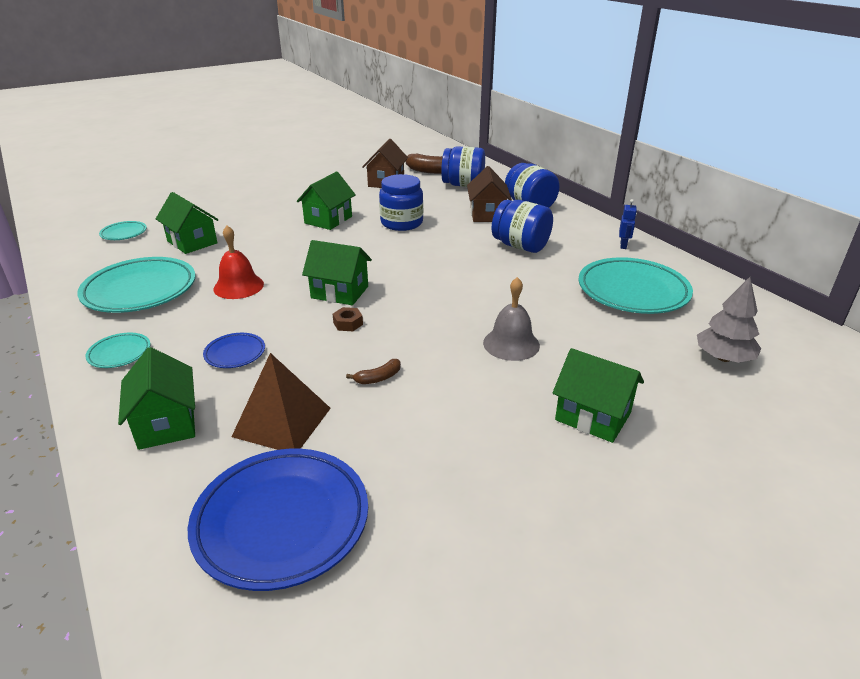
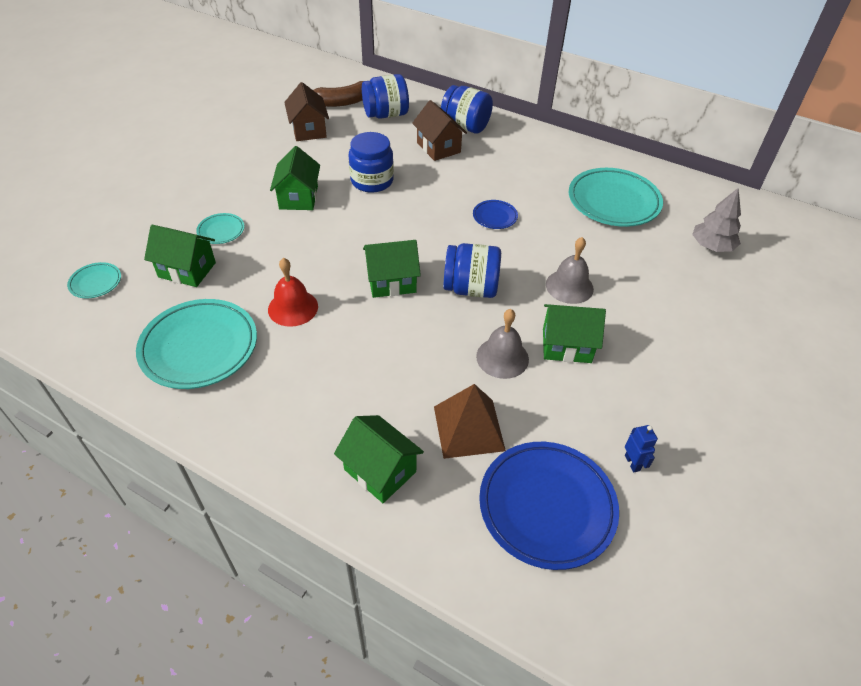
camera: 30 degrees left, 15 degrees up
(119, 353) = (261, 423): turquoise plate -> turquoise plate (221, 231)
(235, 353) = (366, 381): blue plate -> blue plate (495, 217)
(348, 323) = (430, 313): brown nut -> none
(378, 378) = (502, 357): brown banana -> grey bell
(520, 246) = (496, 178): blue jar -> blue jar (471, 288)
(593, 416) = (670, 331): green house -> green house (566, 345)
(623, 245) = (573, 153): blue robot -> blue robot (632, 463)

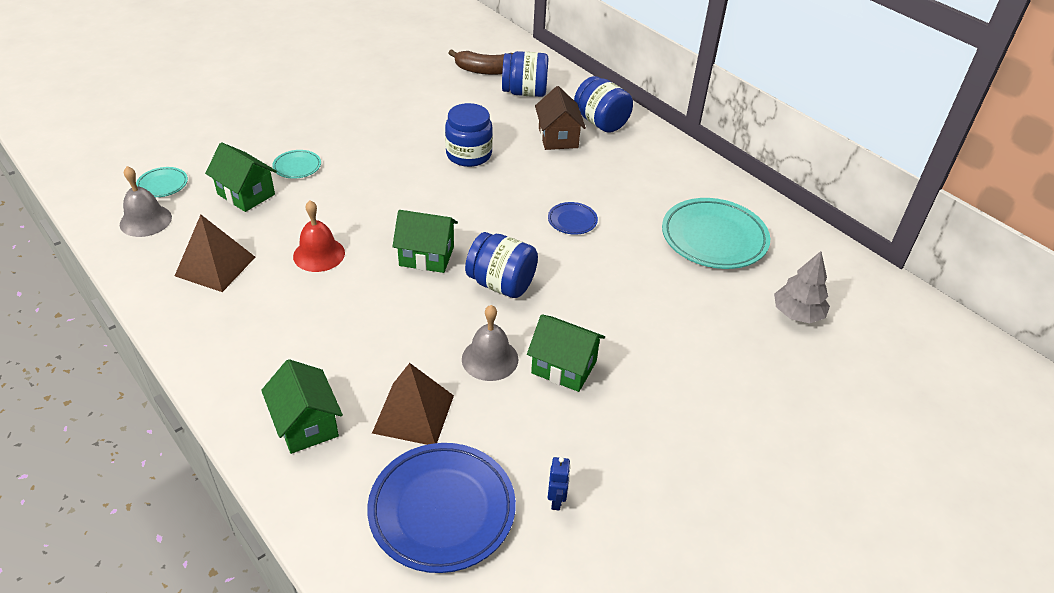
camera: 20 degrees right, 5 degrees down
(199, 347) = (215, 266): turquoise plate -> brown pyramid
(298, 197) = (387, 153): green house -> none
(308, 130) = (437, 91): brown house -> none
(569, 286) = (606, 310): grey bell -> grey bell (145, 220)

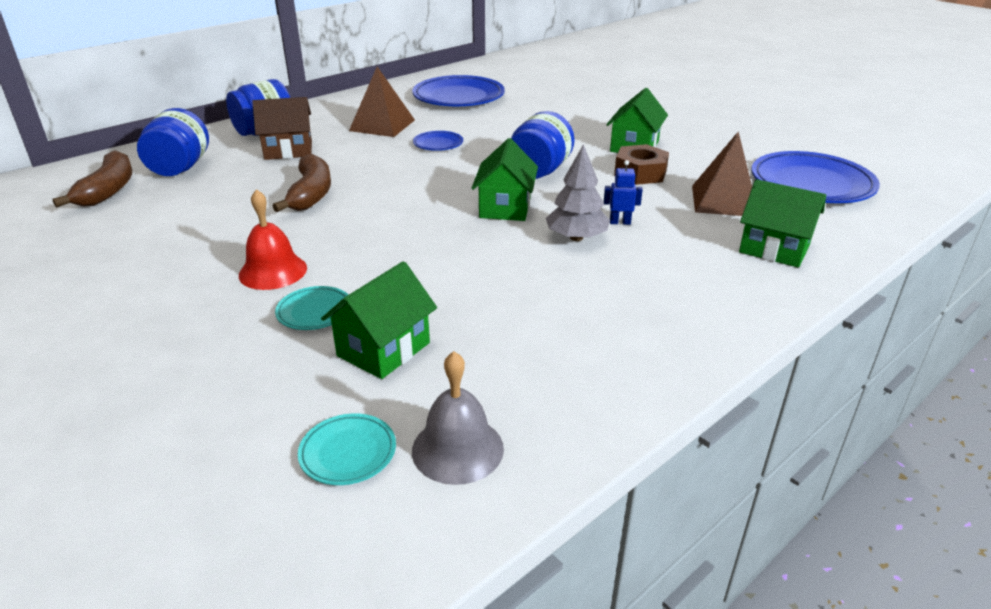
camera: 90 degrees left, 10 degrees down
(215, 266) = (558, 348): brown pyramid -> brown pyramid (382, 125)
(306, 424) = (774, 249): green house -> green house turned 60 degrees clockwise
(319, 254) = (515, 271): red bell -> red bell (273, 271)
(469, 155) = (311, 194): blue jar -> brown banana
(490, 359) = (640, 173): grey bell -> brown nut
(556, 500) = (767, 148): blue robot -> blue robot (620, 222)
(714, 238) = (458, 97): turquoise plate -> blue plate
(797, 314) = (542, 80): grey tree -> grey tree (576, 237)

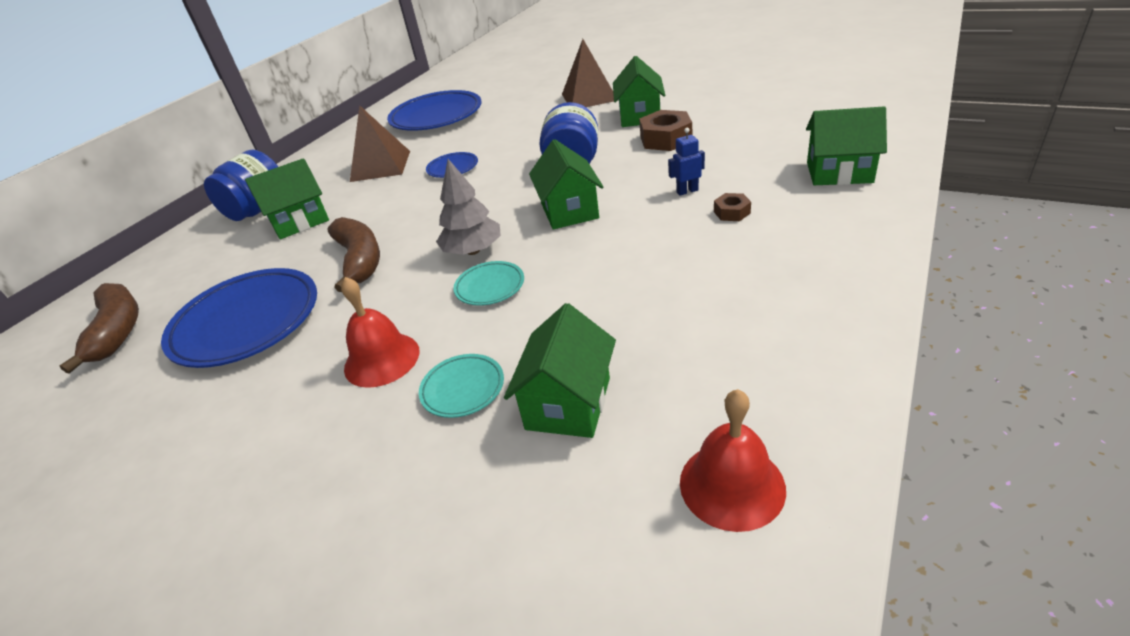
camera: 15 degrees left, 5 degrees up
(180, 168) = (188, 278): blue jar -> none
(288, 150) = (300, 221): brown house -> green house
(348, 453) = (624, 538): turquoise plate -> turquoise plate (490, 287)
(457, 449) = (732, 485): grey bell -> red bell
(576, 237) = (660, 219): grey tree -> grey tree (473, 251)
(643, 252) = (731, 212): none -> brown nut
(724, 201) = (759, 142): brown pyramid -> brown pyramid (589, 97)
(811, 184) = (817, 105): blue plate -> blue plate (247, 323)

